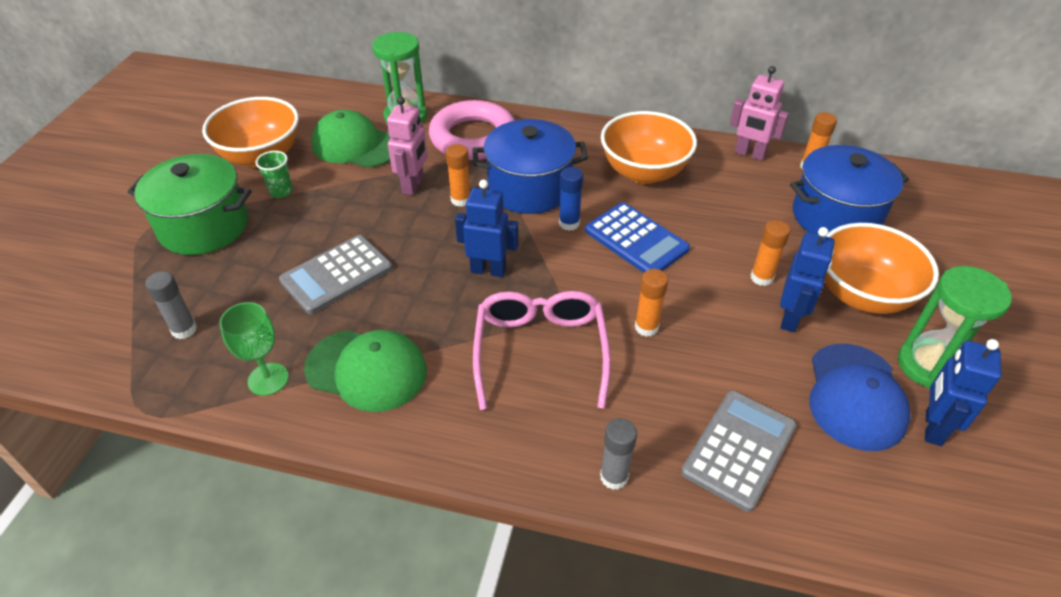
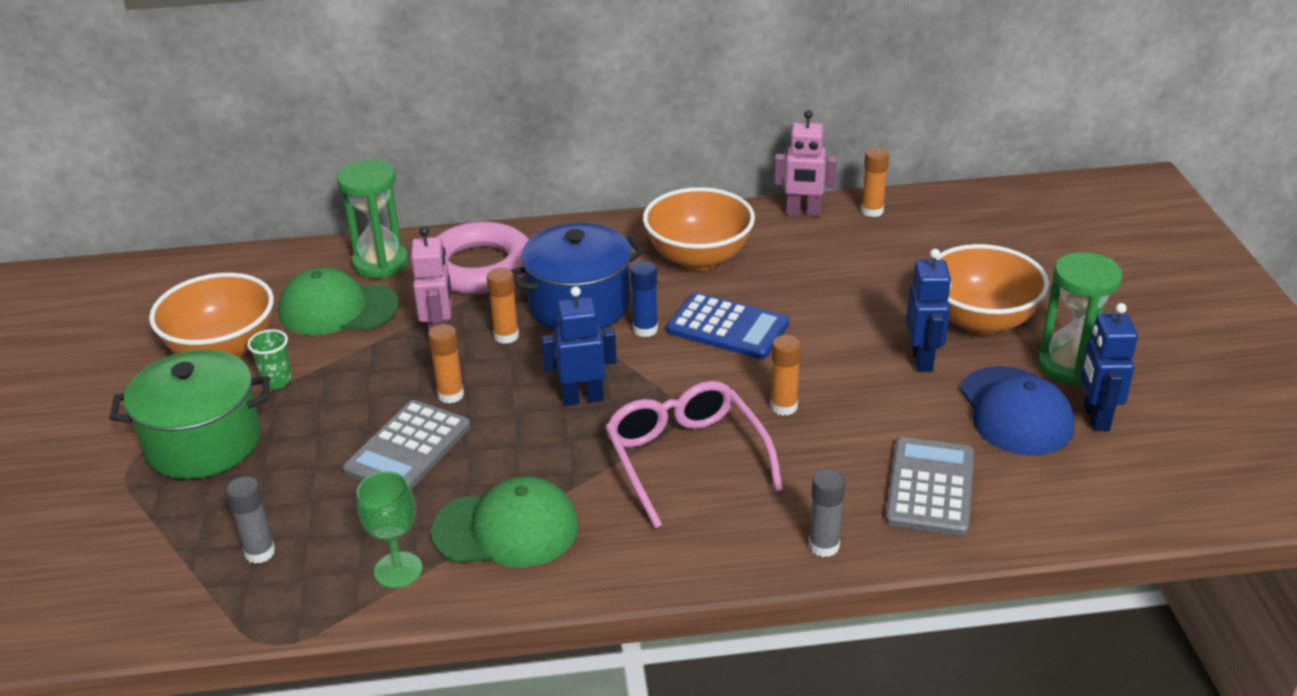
camera: 20 degrees left, 10 degrees down
(761, 277) = (876, 330): orange glue stick -> orange glue stick (450, 395)
(835, 216) = (921, 253): blue pot -> none

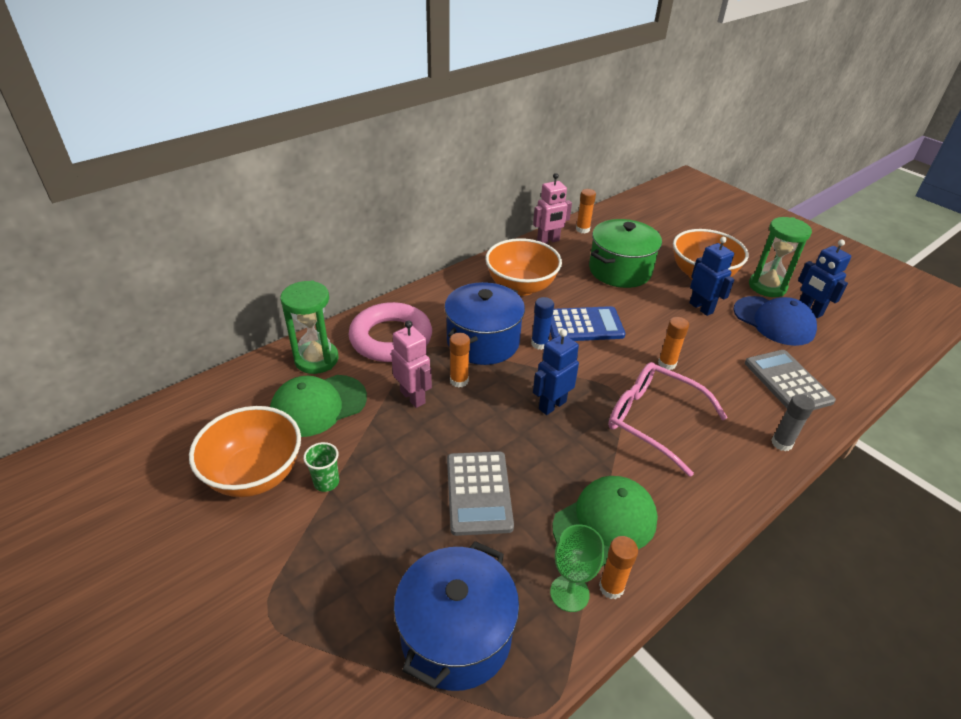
camera: 35 degrees left, 5 degrees up
(203, 443) = (316, 562): green pot -> green pot (620, 270)
(259, 552) = (456, 635): grey glue stick -> blue pot
(450, 395) = (466, 439): orange glue stick -> orange glue stick (611, 587)

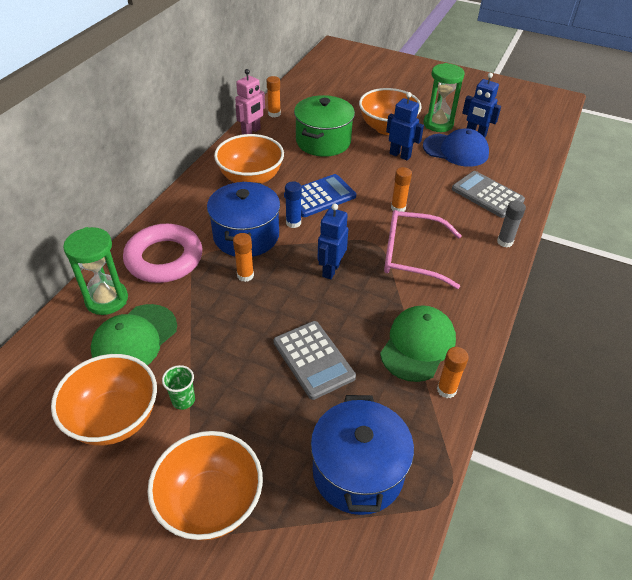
camera: 25 degrees left, 5 degrees up
(290, 597) = (211, 503): none -> orange bowl
(413, 397) = (214, 302): pink robot -> none
(569, 593) = (420, 406): green goblet -> none

